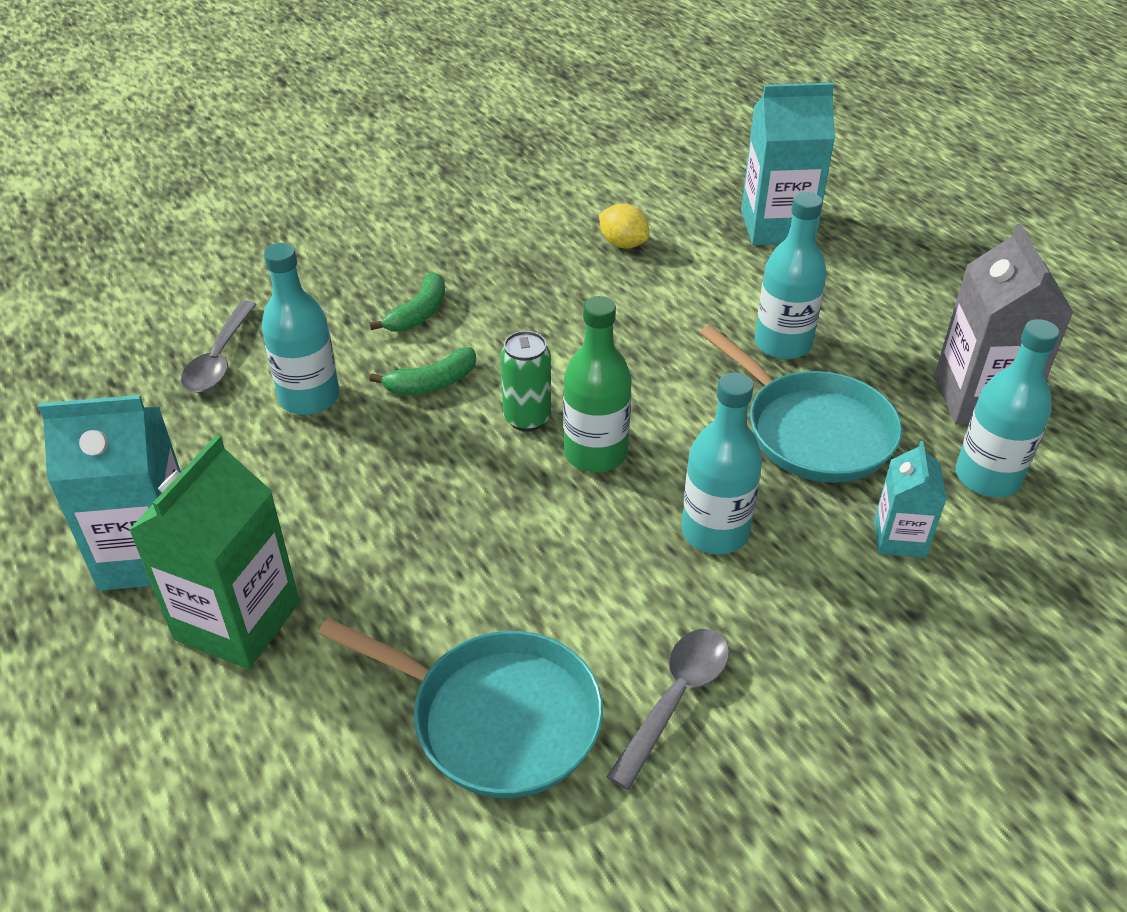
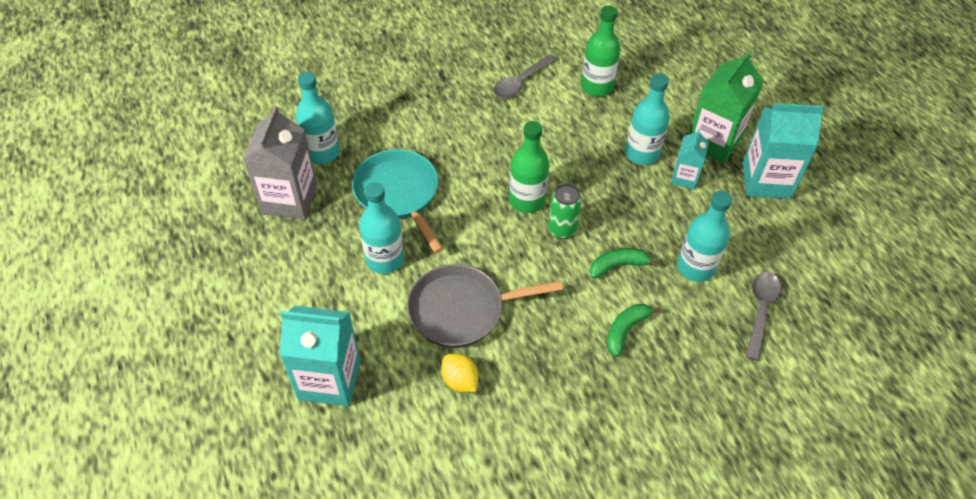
camera: 170 degrees left, 10 degrees up
(496, 718) = (596, 87): turquoise pan -> green bottle
(647, 305) = (462, 310): none -> grey pan
(715, 532) = (477, 147): turquoise bottle -> turquoise bottle (642, 153)
(899, 538) = (388, 130): turquoise carton -> turquoise carton (684, 178)

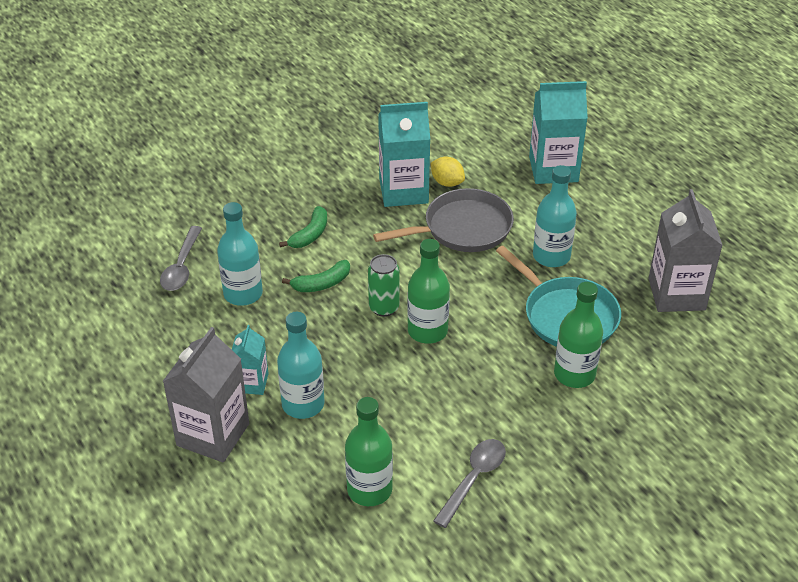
camera: 170 degrees right, 10 degrees down
(322, 152) = (673, 346): turquoise bottle -> none
(416, 143) = (574, 374): none -> green bottle
(713, 141) = (213, 434): green carton -> grey carton
(766, 180) = (154, 394): turquoise carton -> turquoise carton (403, 191)

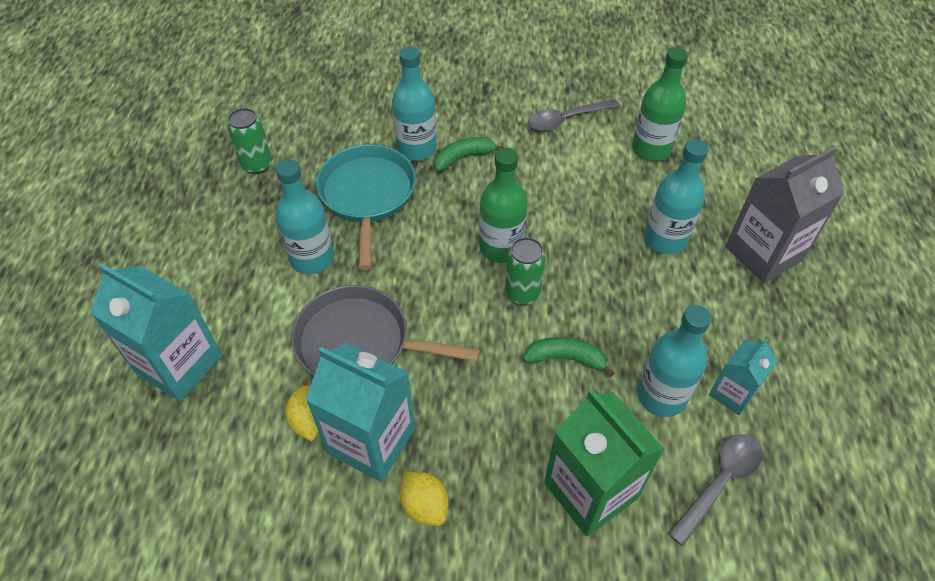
camera: 145 degrees left, 10 degrees up
(251, 383) = (703, 284): turquoise carton -> turquoise carton (732, 393)
(258, 228) = (590, 490): none -> green carton
(310, 234) = (533, 439): green banana -> green banana (463, 158)
(347, 181) = (424, 506): none -> yellow lemon
(574, 374) = (416, 148): green bottle -> turquoise bottle
(676, 294) = (257, 165): grey carton -> green can

